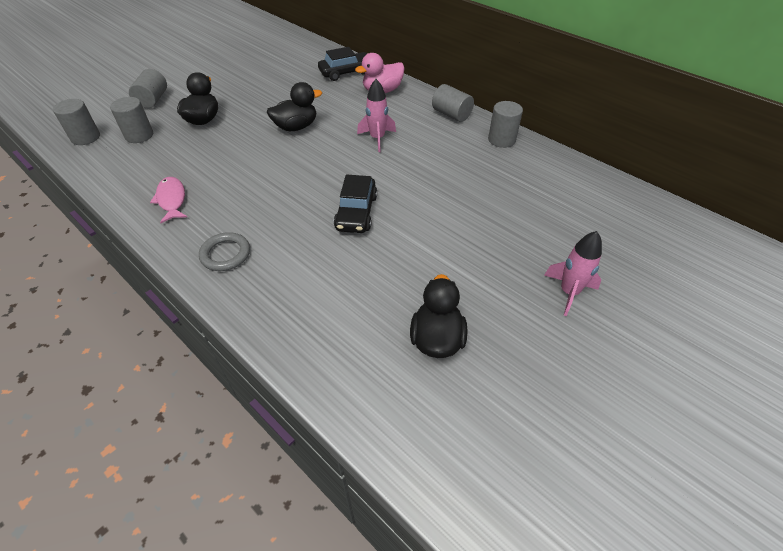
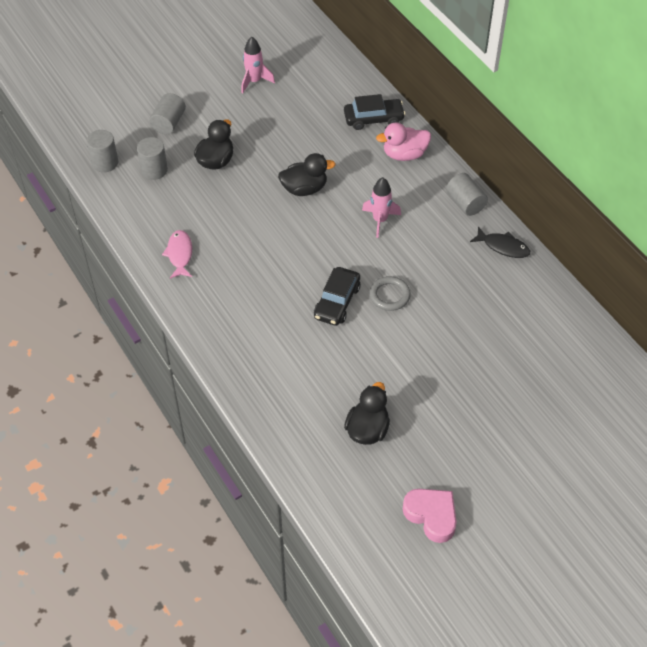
camera: 15 degrees right, 5 degrees up
(225, 254) = (219, 320): grey ring -> grey ring (389, 295)
(501, 140) = (503, 247): grey cylinder -> black fish
(564, 434) = (431, 516): none -> pink heart
(568, 292) = (488, 416): pink rocket -> pink rocket (254, 81)

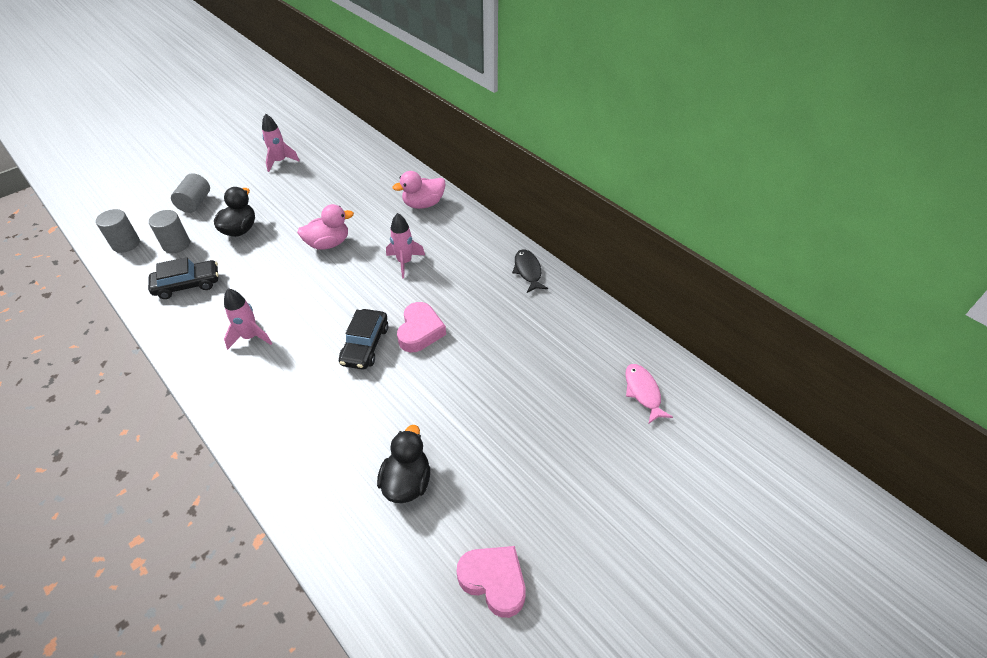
camera: 10 degrees left, 5 degrees down
(180, 254) = (196, 319): pink fish -> pink fish (643, 392)
(231, 279) = (251, 337): none -> pink rocket
(304, 189) = (328, 243): black duck -> pink duck
(373, 119) = (392, 179): black car -> black car (187, 284)
(389, 295) = (420, 331): grey ring -> pink heart
(465, 203) = (486, 237): grey cylinder -> none
(503, 247) = (528, 271): black fish -> black fish turned 120 degrees counterclockwise

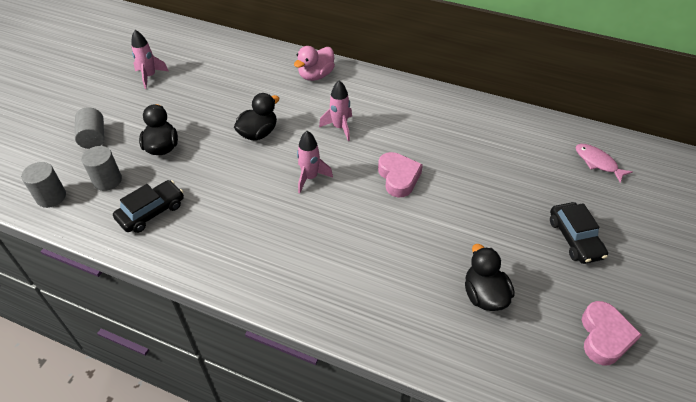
camera: 25 degrees left, 0 degrees up
(251, 337) = (254, 234): pink rocket -> pink rocket (310, 177)
(328, 243) = (258, 133): pink duck -> black duck
(365, 345) = (362, 205): black car -> black car (575, 238)
(494, 581) = (604, 336): pink heart -> pink heart turned 90 degrees clockwise
(528, 271) = (445, 102): black fish -> none

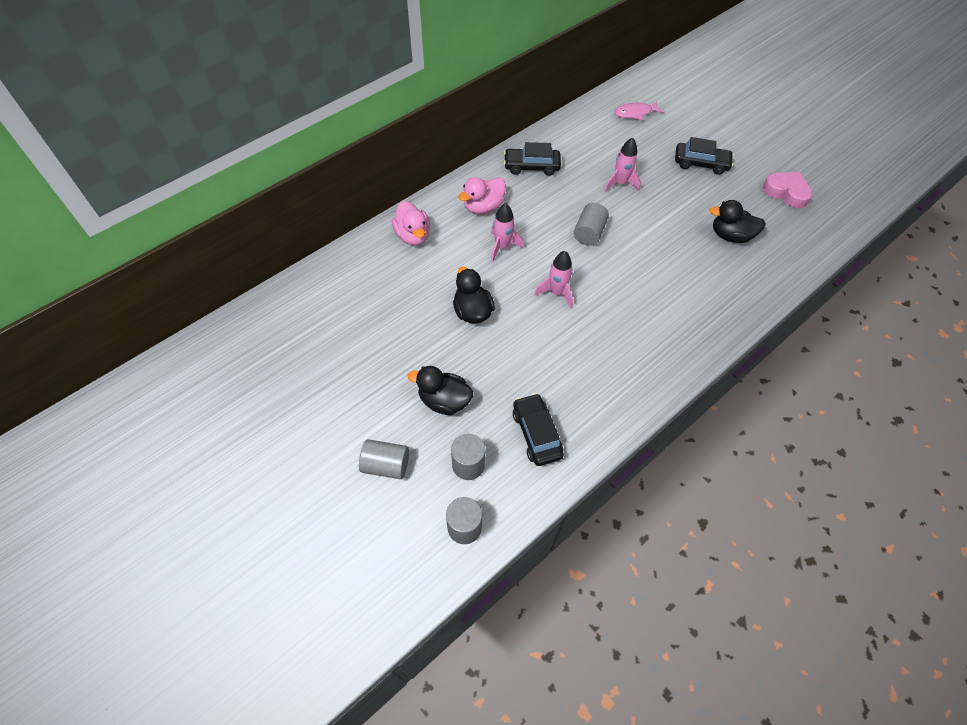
camera: 65 degrees left, 10 degrees up
(150, 76) = (308, 382): pink rocket -> pink rocket (620, 183)
(376, 102) = (483, 207): none -> pink duck
(398, 177) = (589, 233): pink heart -> grey cylinder
(450, 114) = (531, 166): none -> black car

